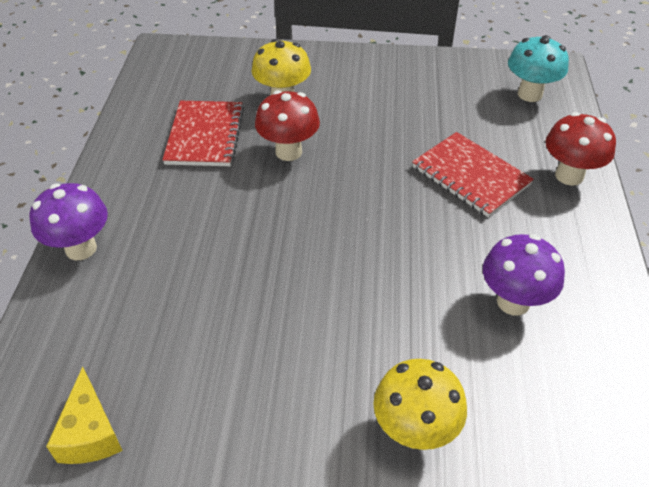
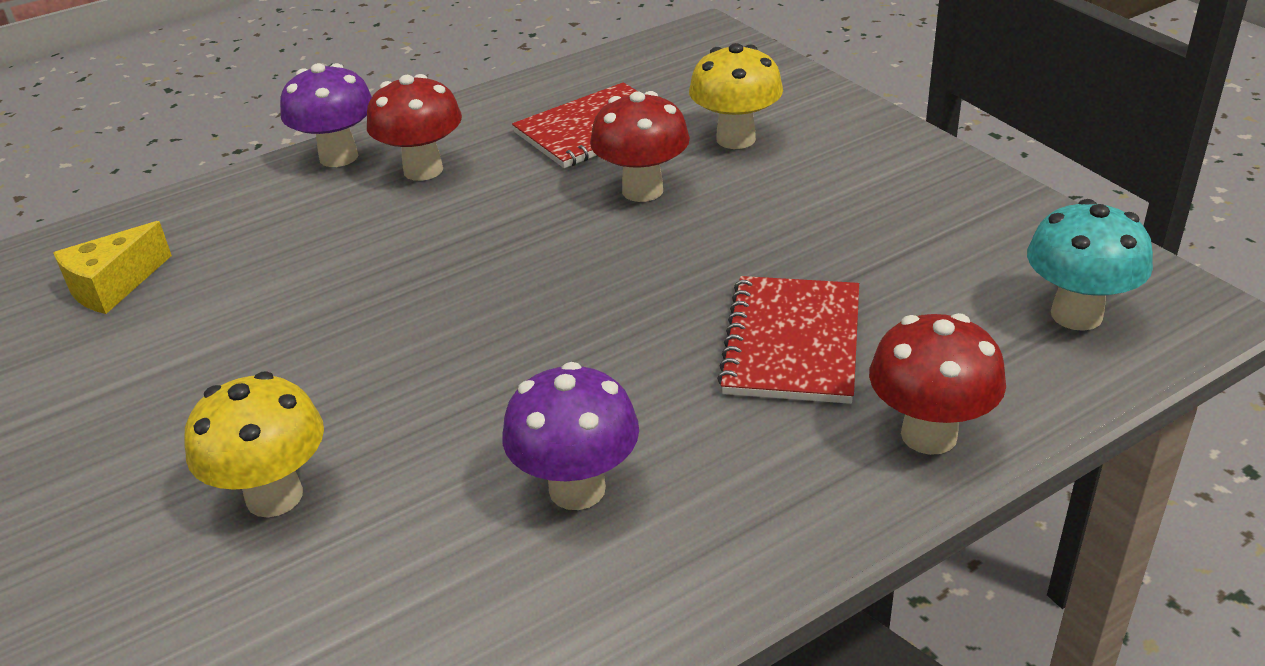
camera: 55 degrees right, 10 degrees down
(152, 219) = (423, 170): none -> red mushroom

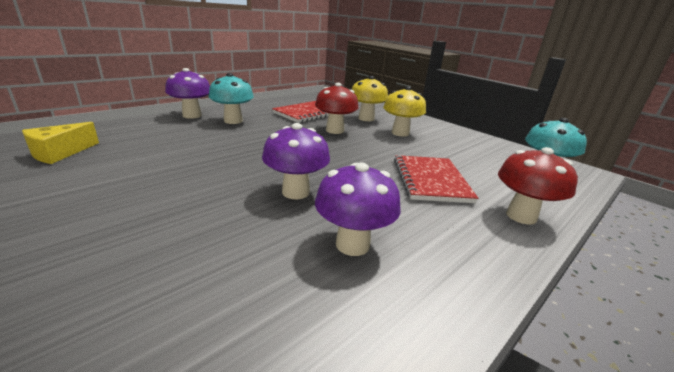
camera: 15 degrees left, 10 degrees down
(274, 496) = (150, 253): yellow mushroom -> yellow mushroom (400, 133)
(423, 170) = (233, 121): red mushroom -> turquoise mushroom
(511, 376) = (295, 192): none -> purple mushroom

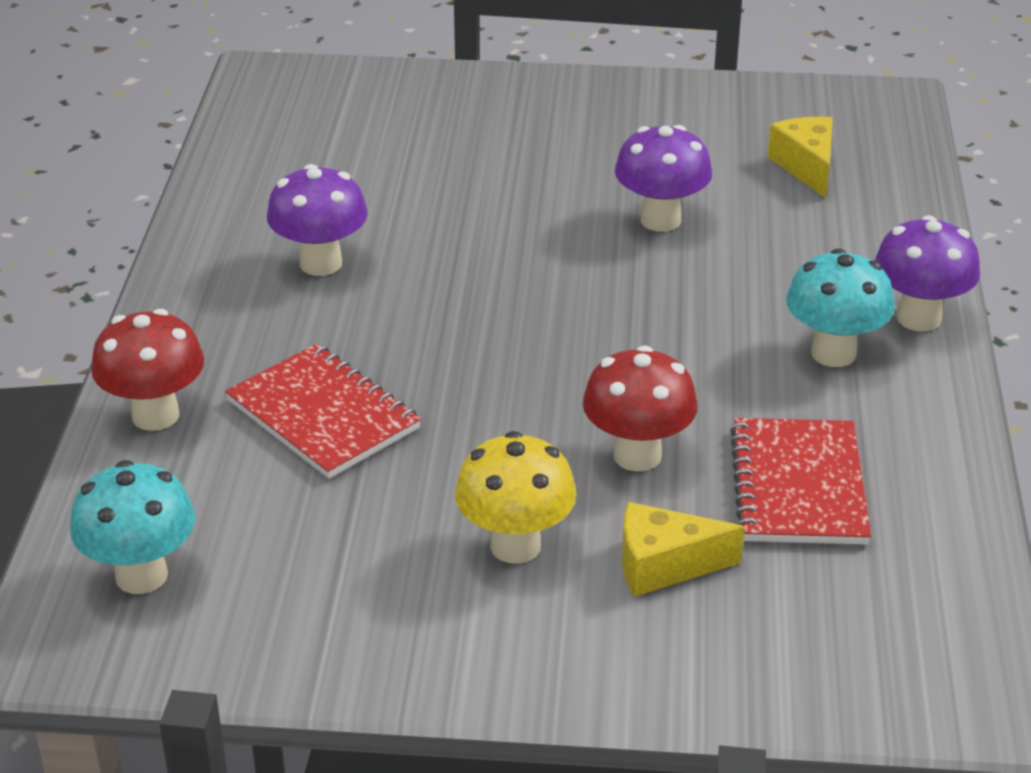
camera: 140 degrees right, 10 degrees up
(295, 192) = (463, 283): purple mushroom -> purple mushroom (660, 220)
(366, 118) = (664, 565): yellow mushroom -> yellow cheese

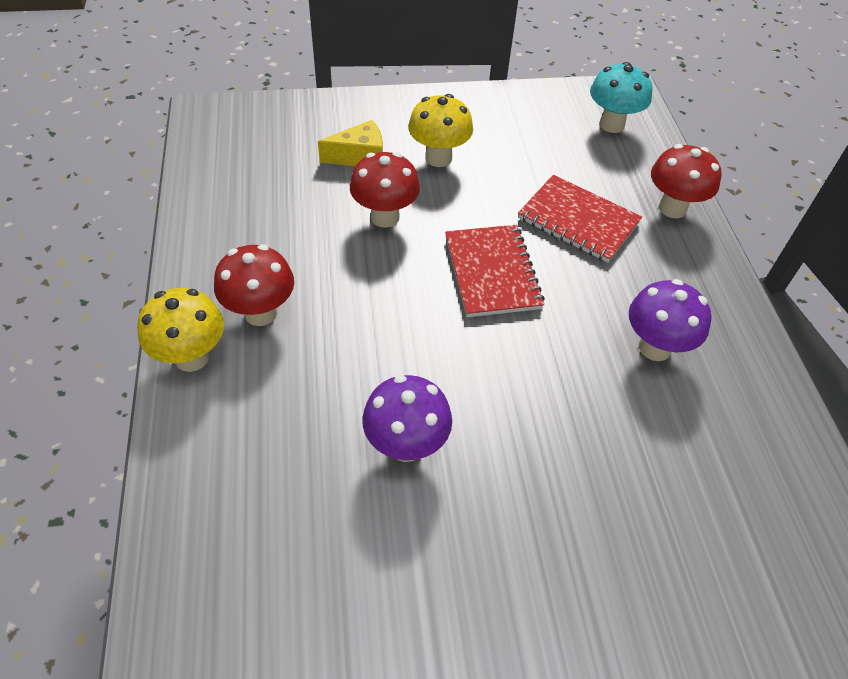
camera: 165 degrees right, 15 degrees up
(798, 485) = (288, 209): red notebook -> red notebook (492, 272)
(806, 166) = (273, 558): yellow cheese -> none
(833, 353) = (260, 313): turquoise mushroom -> red mushroom
(918, 318) = (192, 357): purple mushroom -> yellow mushroom

